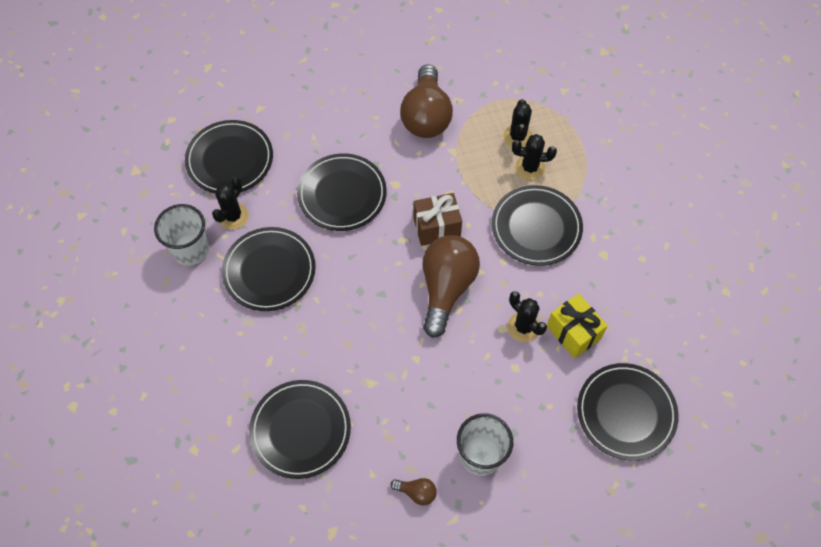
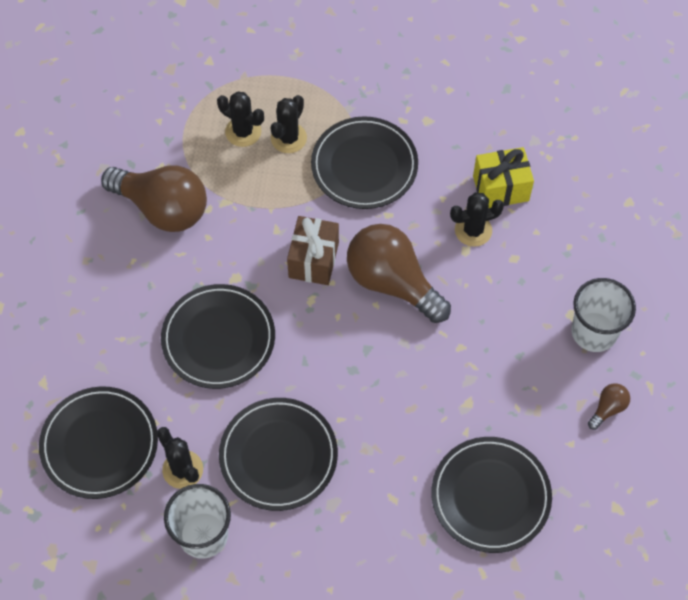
camera: 65 degrees left, 0 degrees up
(626, 412) = (605, 184): black plate -> none

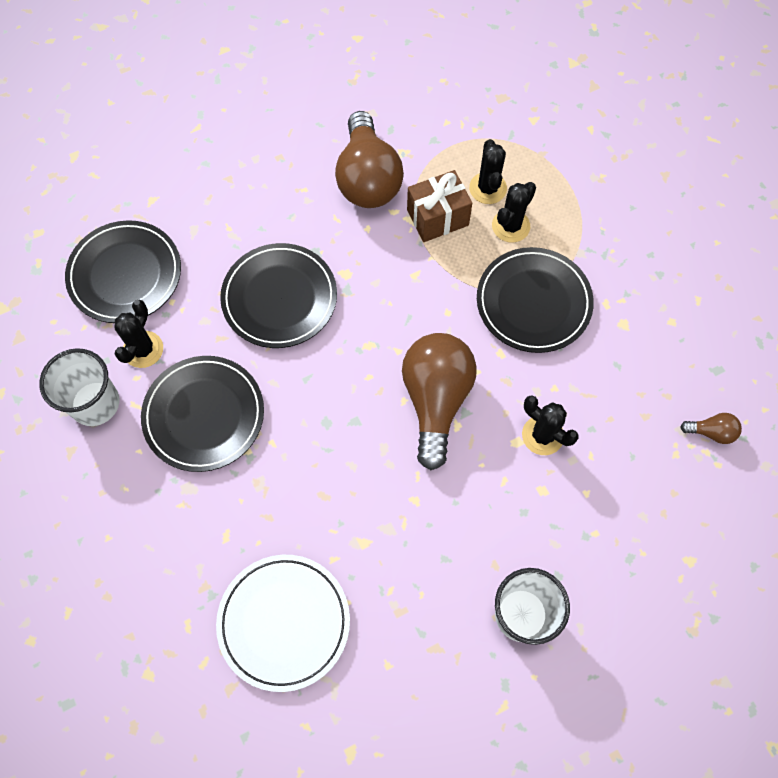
camera: 55 degrees right, 5 degrees up
(288, 138) = (510, 226): black cactus -> black cactus turned 45 degrees counterclockwise
(314, 260) = (408, 322): brown gift -> brown gift (437, 217)
(490, 496) = (284, 622): black plate -> white plate
(500, 188) = (606, 432): yellow gift -> none
(608, 408) = (449, 679): brown light bulb -> brown light bulb (711, 432)

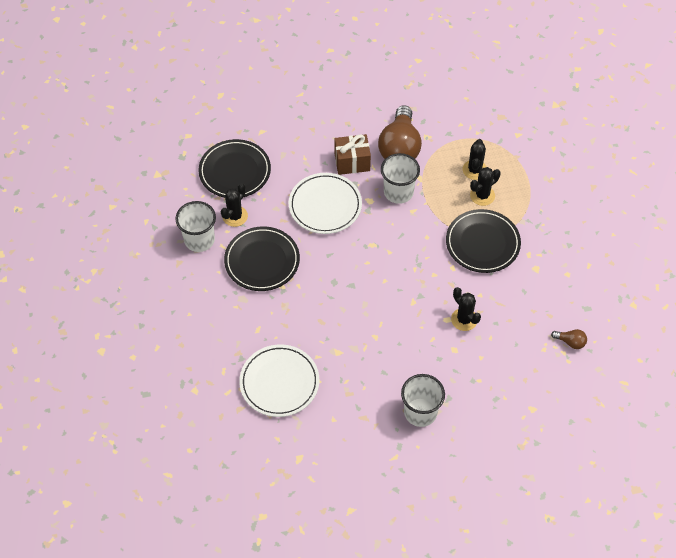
camera: 15 degrees right, 10 degrees down
(279, 298) = (325, 205): black plate -> white plate
(385, 250) = (398, 192): none -> white cup
(436, 400) = (404, 285): brown light bulb -> none
(437, 217) = (437, 180): brown gift -> brown gift (352, 162)

